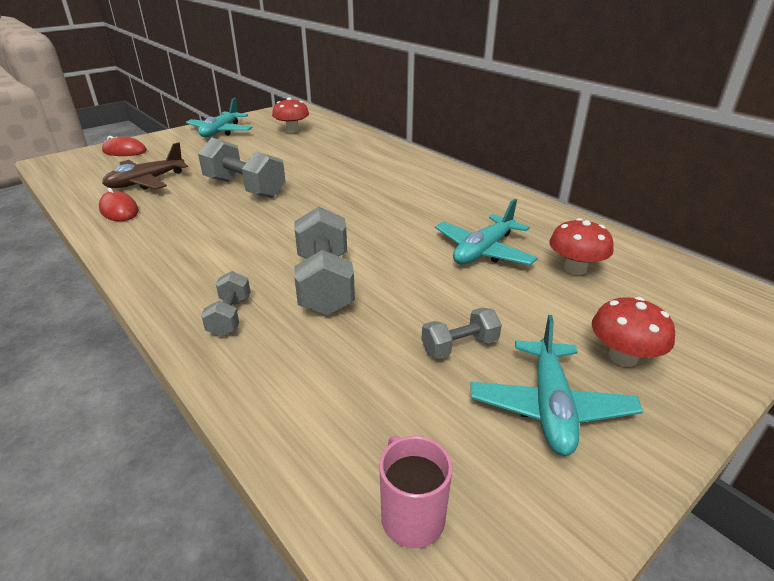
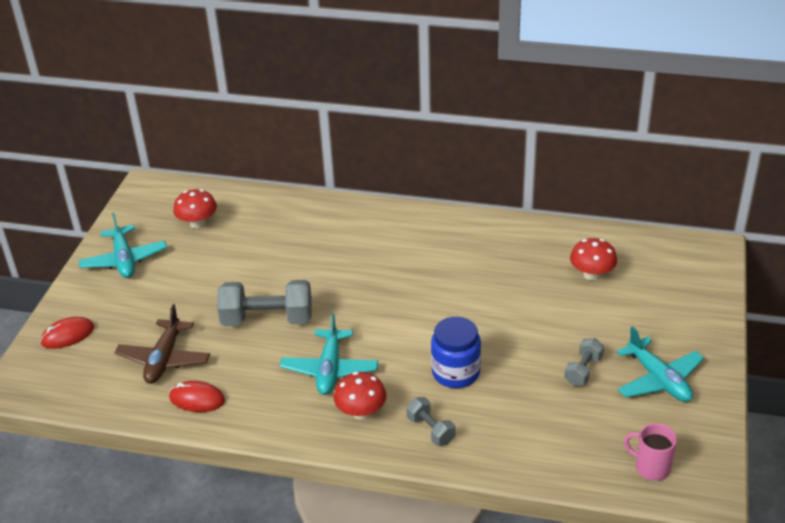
camera: 35 degrees left, 5 degrees up
(325, 283) = (456, 372): grey dumbbell -> blue jar
(483, 251) = (524, 289): turquoise plane -> turquoise plane (329, 369)
(623, 357) = (667, 328): red mushroom -> red mushroom (361, 412)

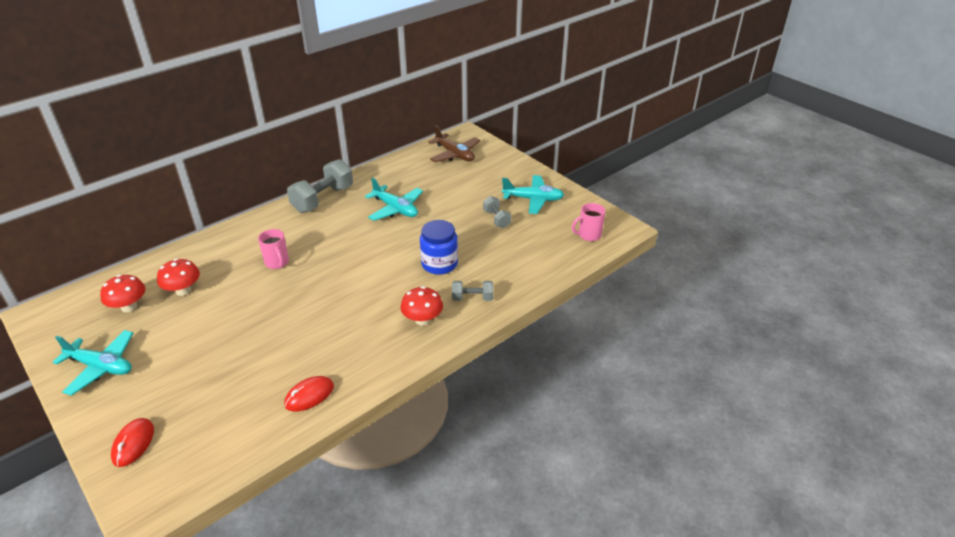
camera: 55 degrees left, 0 degrees up
(164, 359) = (244, 395): brown plane -> brown plane (454, 154)
(267, 319) = (281, 320): grey dumbbell -> grey dumbbell (323, 199)
(329, 369) = (368, 315): turquoise plane -> turquoise plane (395, 209)
(336, 264) = (277, 263): none -> pink mug
(591, 274) = (430, 177): red mushroom -> red mushroom (183, 290)

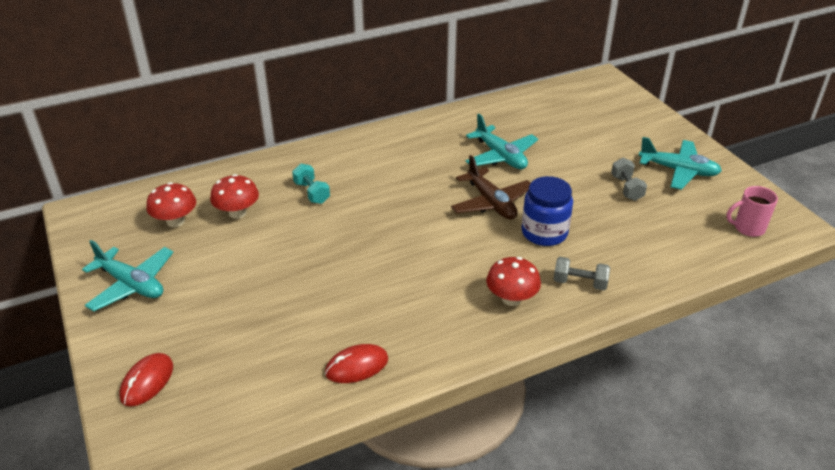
camera: 15 degrees right, 0 degrees up
(245, 263) = (312, 192): none -> turquoise dumbbell
(277, 263) = (349, 198): pink mug -> none
(323, 199) = (415, 132): grey dumbbell -> none
(454, 154) = (585, 101): brown plane -> brown plane (491, 203)

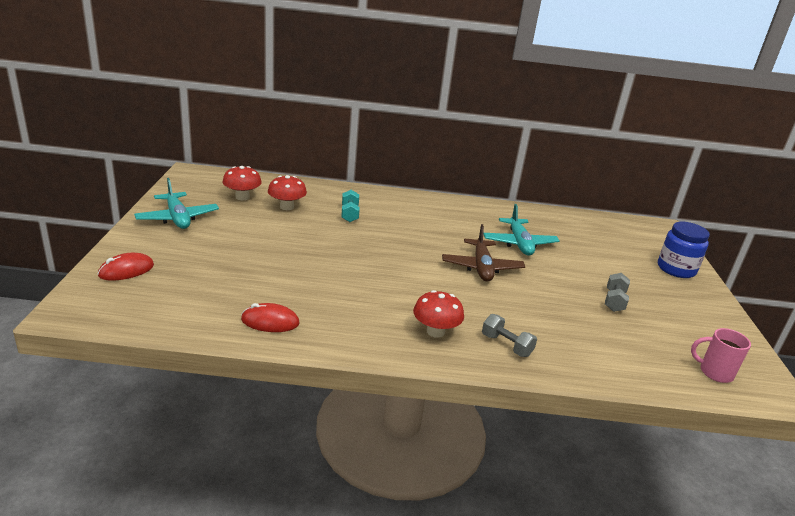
camera: 25 degrees right, 10 degrees down
(544, 232) = (508, 302): blue jar -> blue jar (676, 269)
(678, 171) = (678, 307): turquoise plane -> none

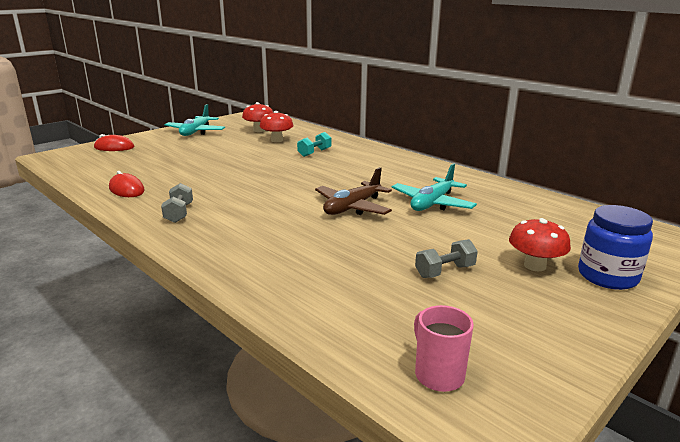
camera: 45 degrees right, 5 degrees down
(435, 331) = (216, 230): red mushroom -> red mushroom (534, 266)
(506, 345) = (251, 258): grey dumbbell -> grey dumbbell (179, 213)

